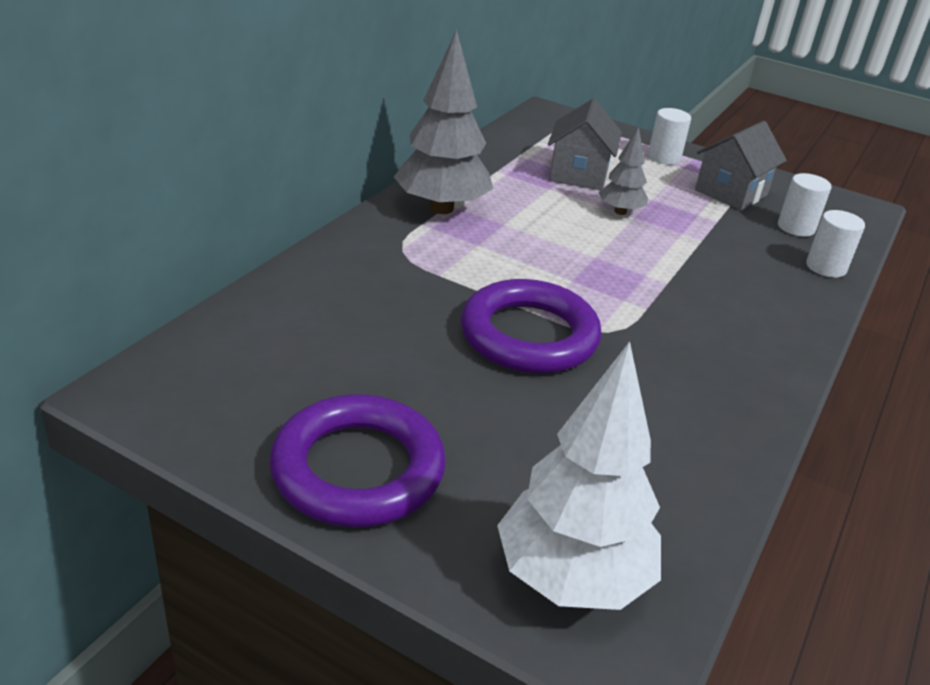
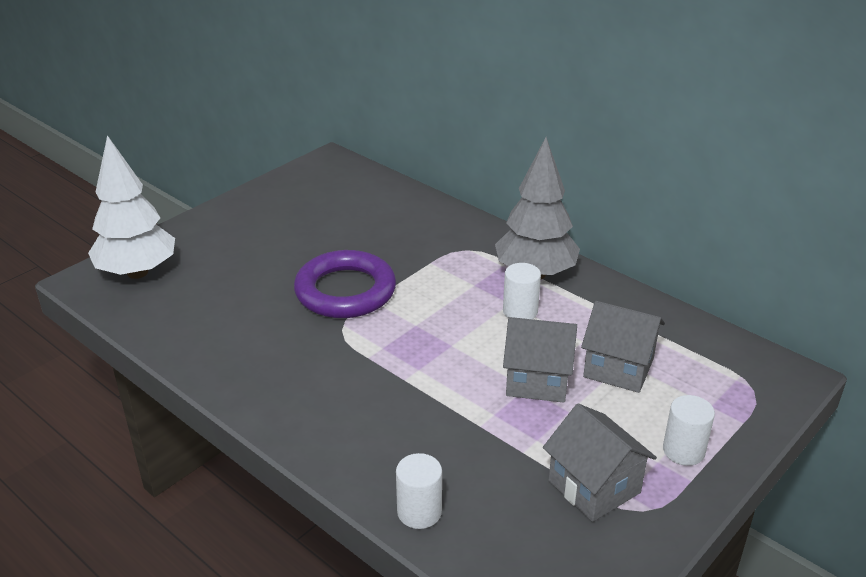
camera: 105 degrees right, 0 degrees up
(358, 469) = (244, 218): purple ring -> none
(620, 212) = (537, 380): grey tree -> grey house
(796, 227) = (509, 520): white cylinder -> white cylinder (520, 311)

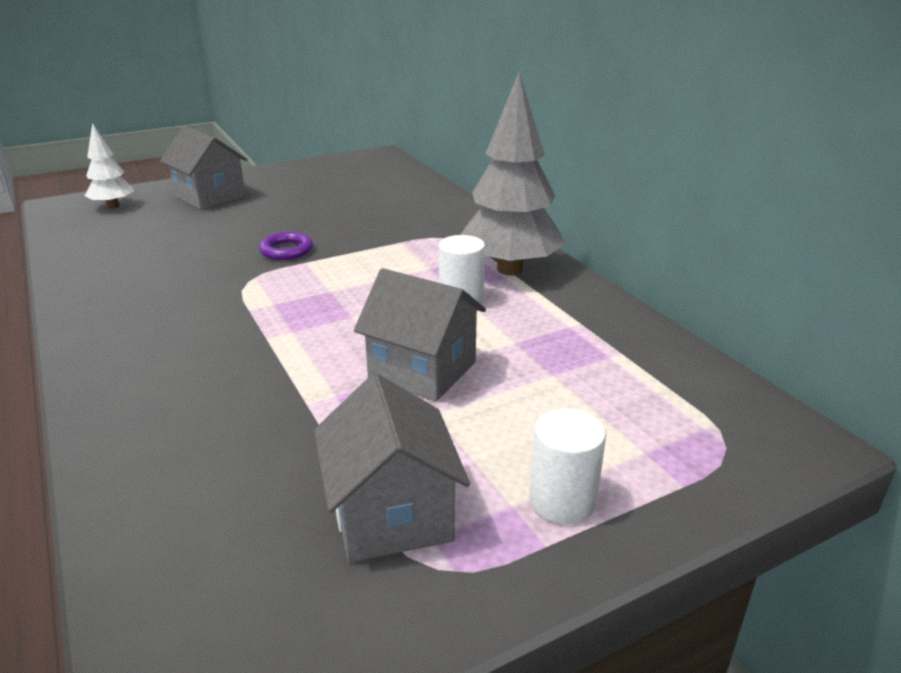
camera: 20 degrees right, 5 degrees down
(137, 272) = (113, 206): white tree -> white tree, size x0.52
(345, 291) = (286, 250): purple ring -> purple ring, size x0.45
(419, 512) = (134, 483): white cylinder -> none
(618, 368) = (540, 379): grey house -> grey house (210, 196)

